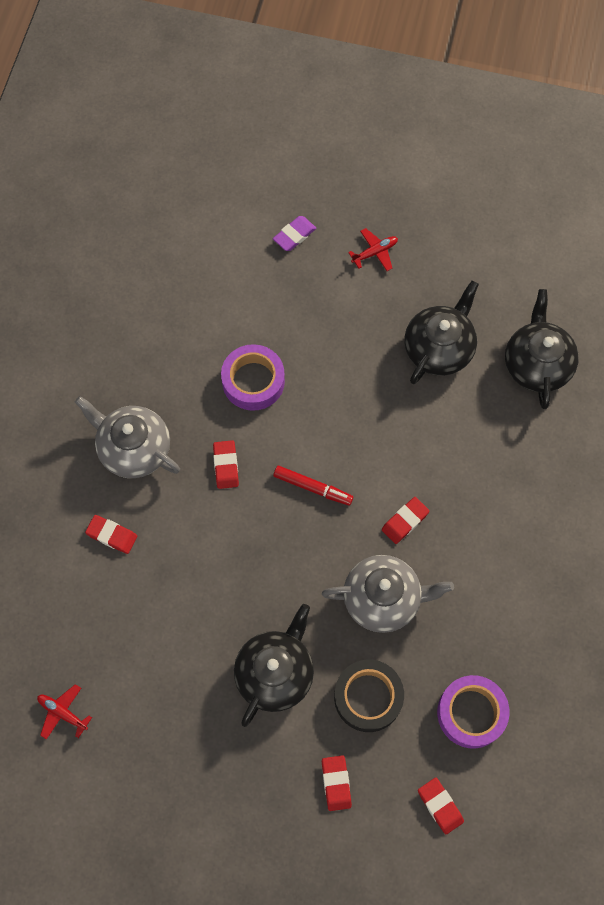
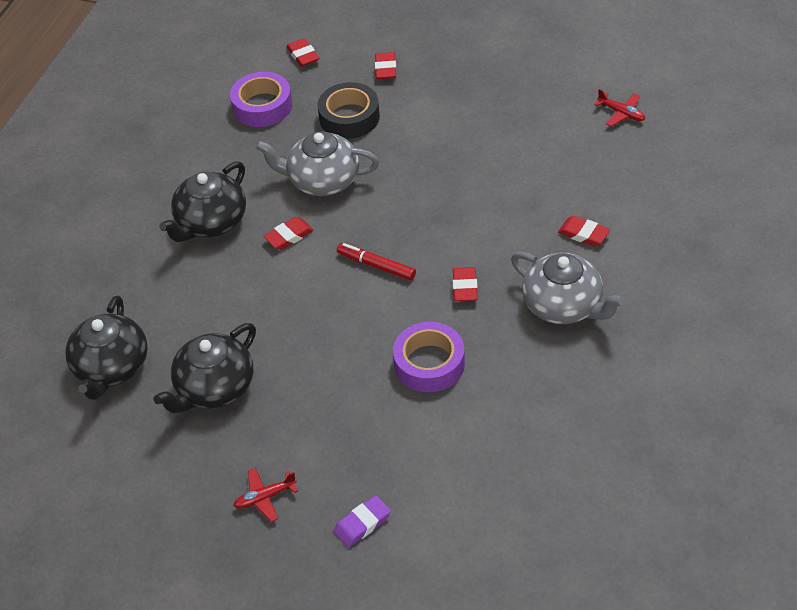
camera: 170 degrees left, 20 degrees down
(275, 673) = (429, 134): black teapot -> black teapot (211, 222)

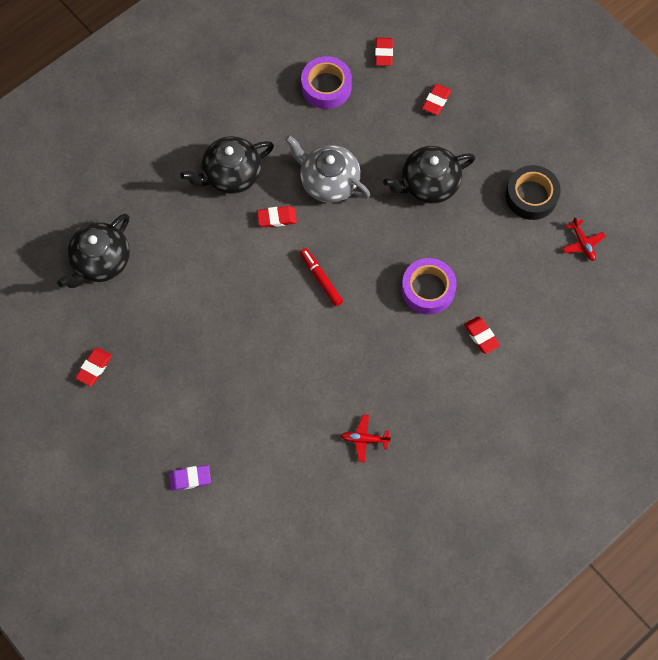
camera: 25 degrees right, 20 degrees up
(214, 388) = (157, 317): black teapot -> black teapot (428, 184)
(265, 497) = (141, 422): red plane -> red plane (364, 439)
(349, 117) = (382, 133): black tape -> black tape (531, 196)
(429, 363) = (307, 381): purple tape -> purple tape (428, 289)
(465, 287) = (370, 333): red eraser -> red eraser (94, 368)
(564, 305) = (427, 388): grey teapot -> none

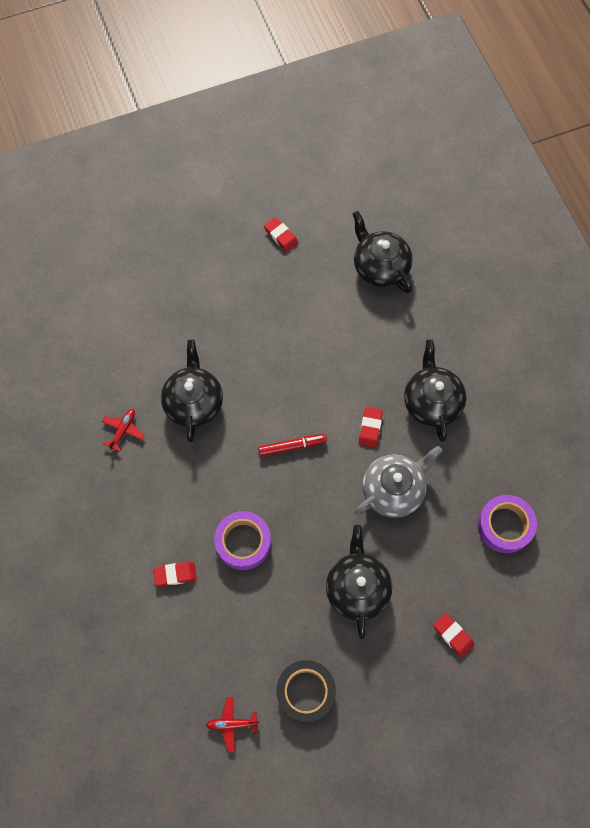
camera: 110 degrees right, 0 degrees up
(190, 478) = (152, 281): purple eraser -> none
(310, 384) = (194, 402): none -> black teapot
(383, 53) = (529, 601): red eraser -> none

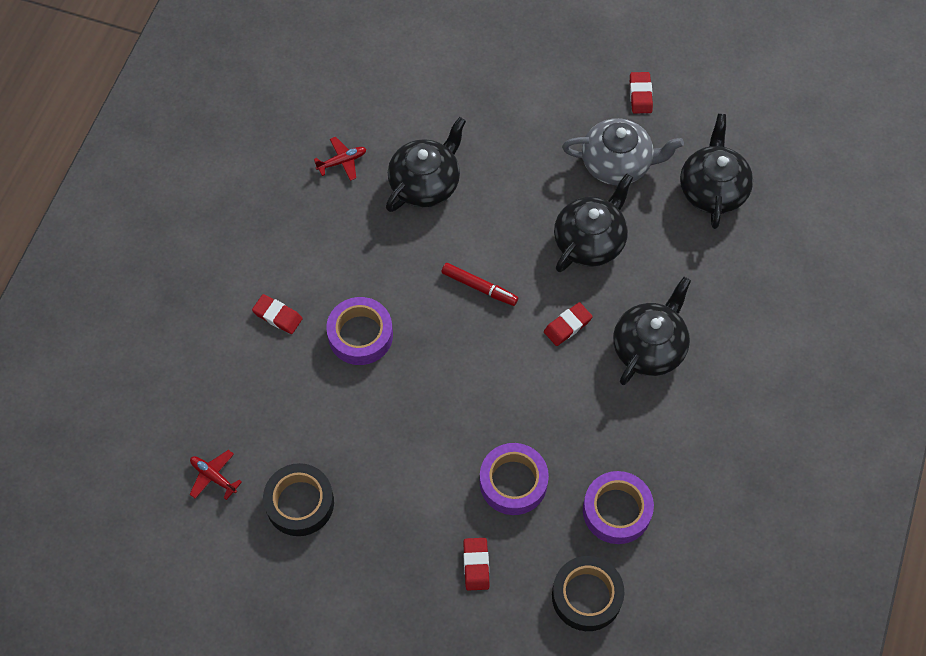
camera: 40 degrees right, 5 degrees down
(357, 587) = (426, 453): black teapot -> black teapot (590, 240)
(393, 489) = (539, 396): grey teapot -> grey teapot (617, 163)
(427, 560) = (513, 482): none -> purple tape
(535, 597) = (586, 596): none -> black tape

